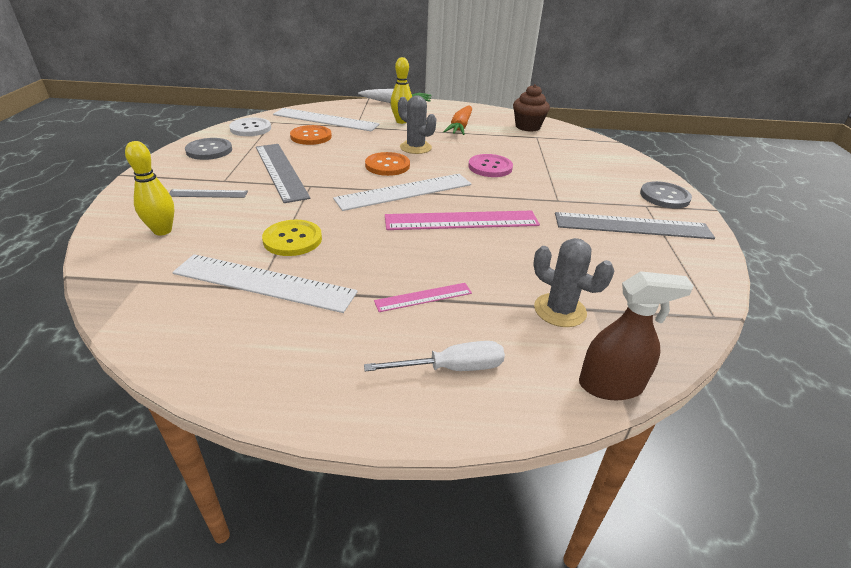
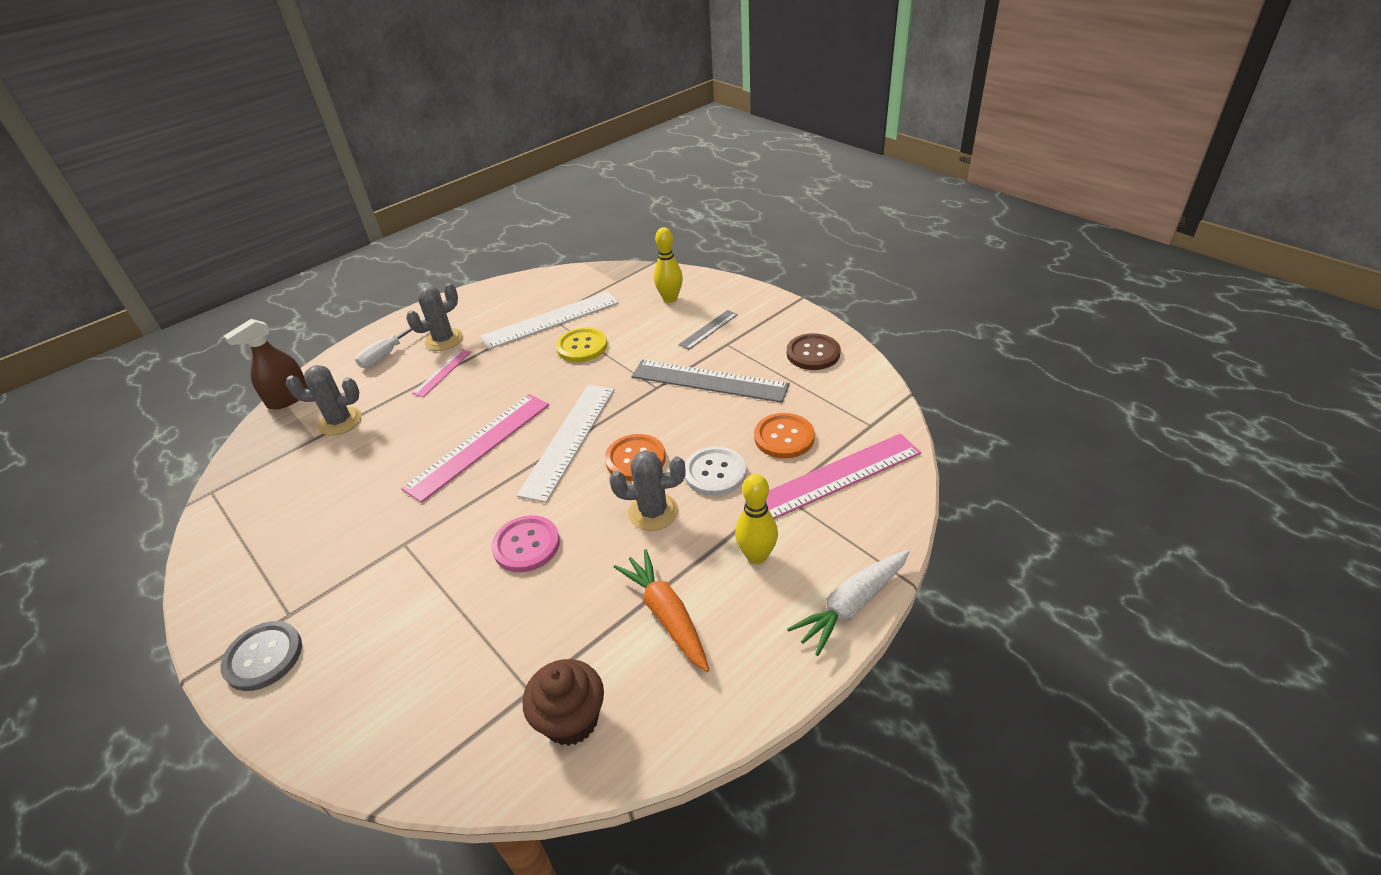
camera: 140 degrees right, 5 degrees up
(209, 150) = (813, 353): grey button -> brown button
(250, 128) = (859, 399): white button -> white button (715, 473)
(325, 120) = (836, 477): white ruler -> pink ruler
(378, 339) = (444, 340): none -> grey cactus
(632, 226) = (300, 559): grey ruler -> none

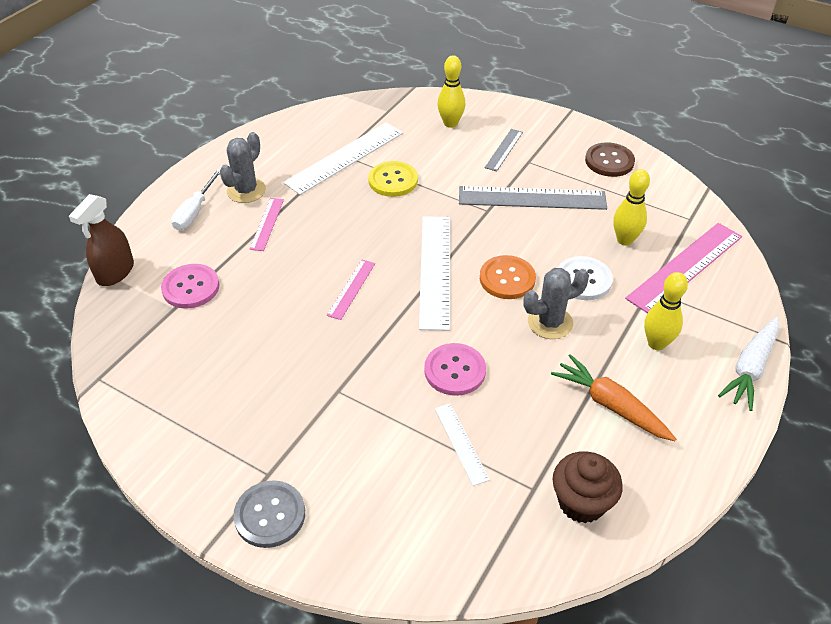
camera: 20 degrees left, 5 degrees up
(340, 421) = (191, 287): grey cactus -> pink button
(479, 445) = (351, 289): pink ruler -> pink ruler, size x0.52
(486, 623) = (461, 443): none -> white ruler
(784, 437) = (624, 240): orange button -> yellow bowling pin

